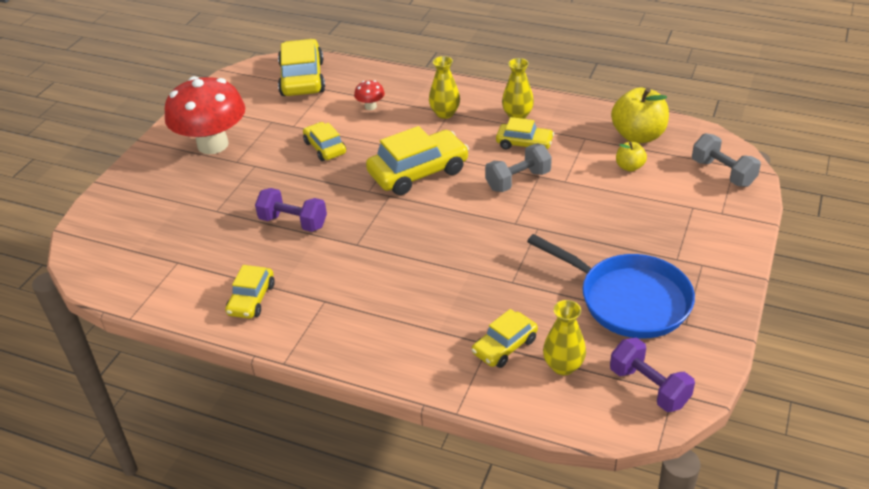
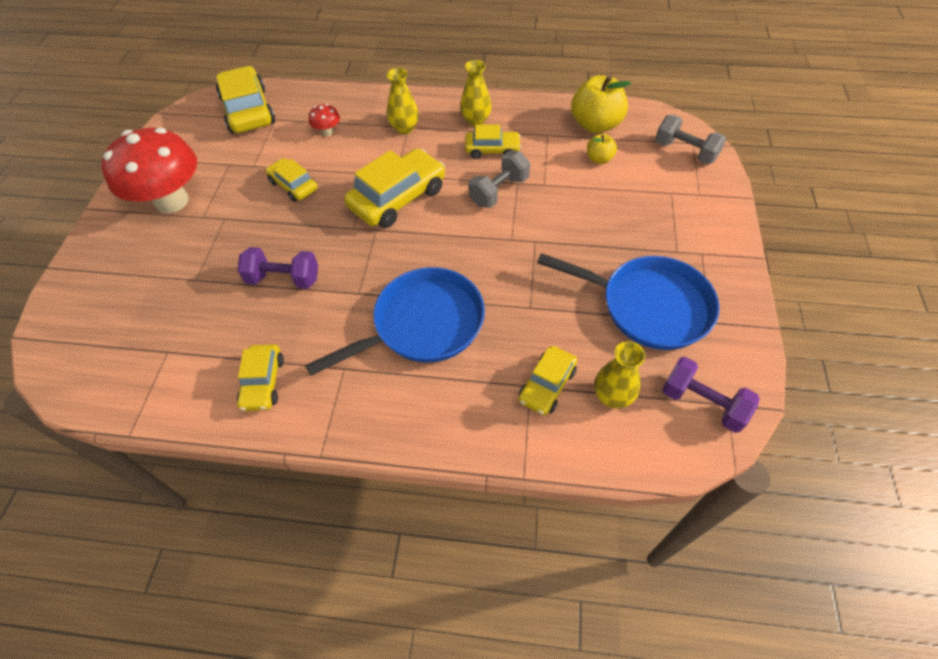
camera: 15 degrees left, 15 degrees up
(406, 279) = (422, 325): none -> blue pan

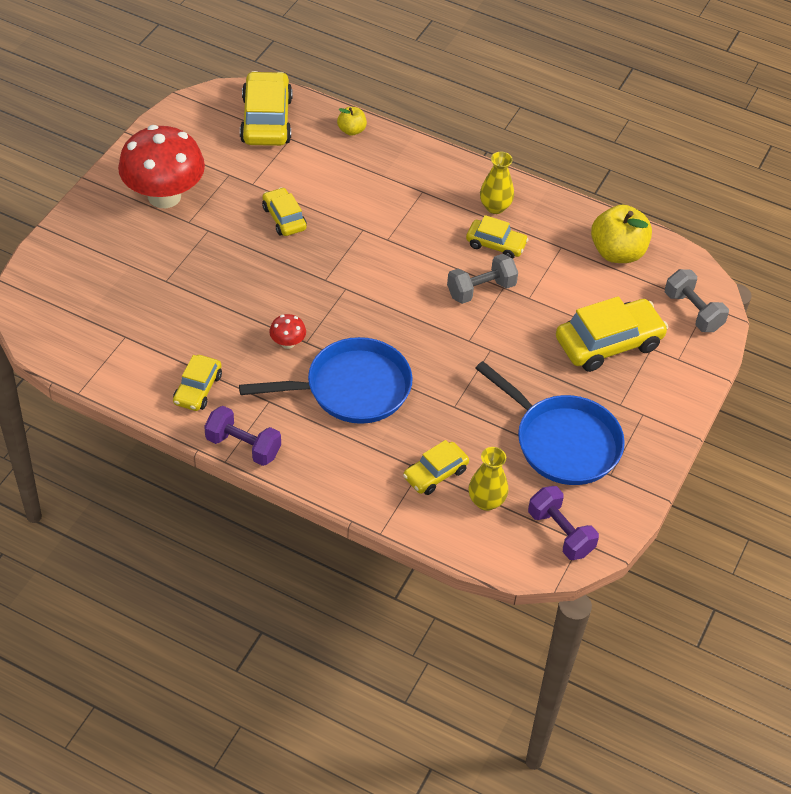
camera: 15 degrees right, 5 degrees down
(284, 279) = (244, 307): purple dumbbell -> purple dumbbell (243, 446)
(327, 132) = (338, 170): red mushroom -> red mushroom (287, 343)
(398, 198) = (379, 264): yellow car -> yellow car (608, 343)
(404, 128) = (417, 192): yellow vase -> none
(599, 159) = (599, 290): yellow apple -> yellow apple (351, 130)

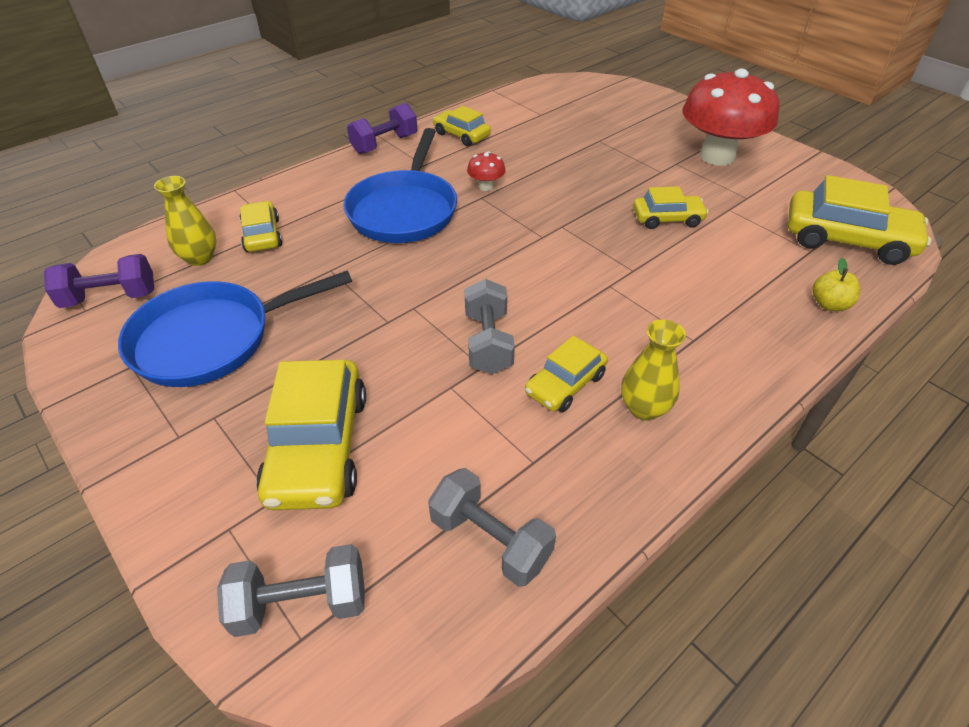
camera: 115 degrees right, 5 degrees down
(617, 252) = (490, 540): yellow apple -> grey dumbbell

